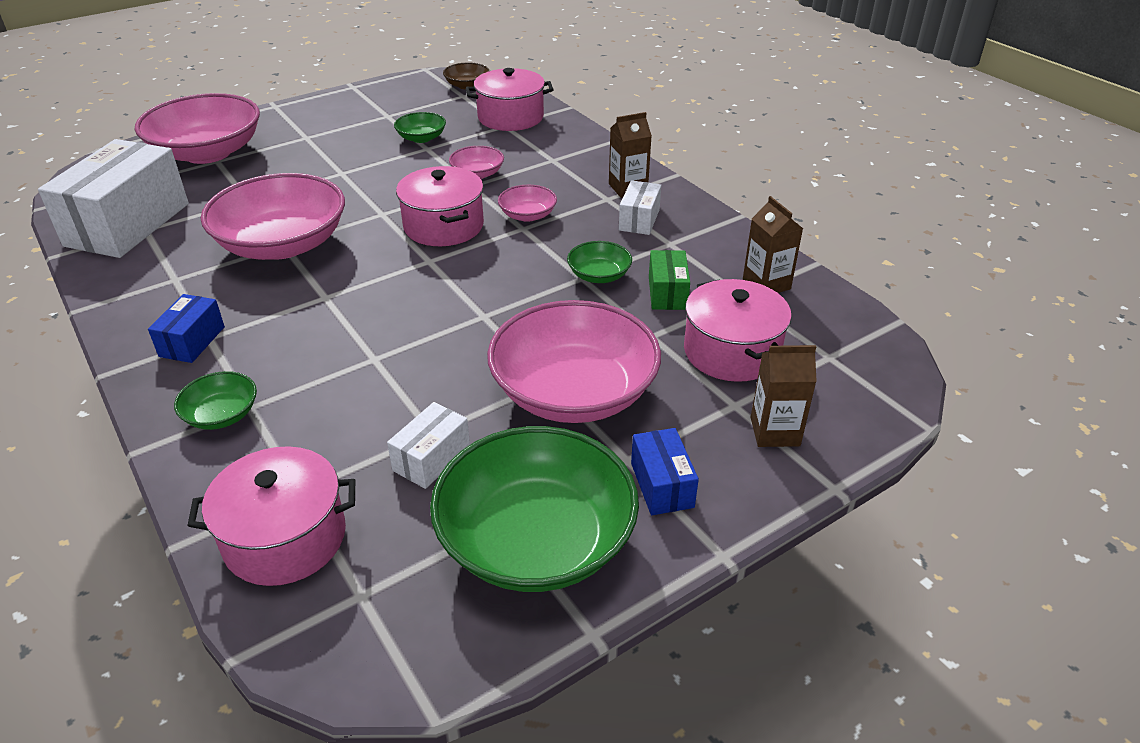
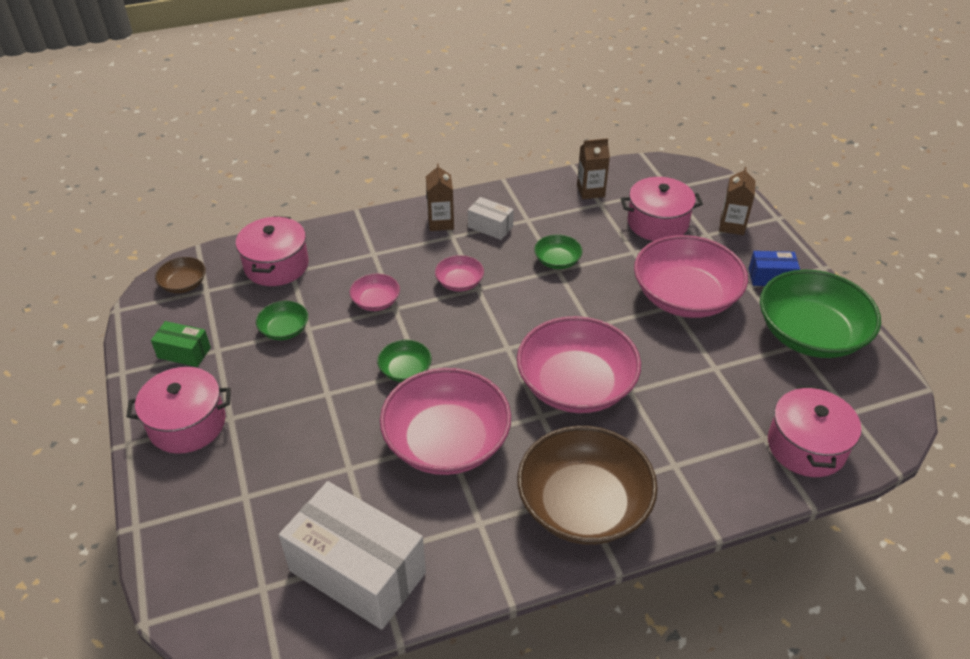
camera: 75 degrees left, 5 degrees up
(192, 341) = (583, 505): blue box -> brown bowl
(207, 152) = (219, 506): pink bowl -> pink bowl (576, 385)
(222, 415) = (682, 482): green bowl -> green bowl (405, 370)
(431, 458) = (740, 370): white box -> none
(443, 226) = (457, 333): pink pot -> pink pot (187, 424)
(667, 293) = (588, 234): green box -> green box (184, 353)

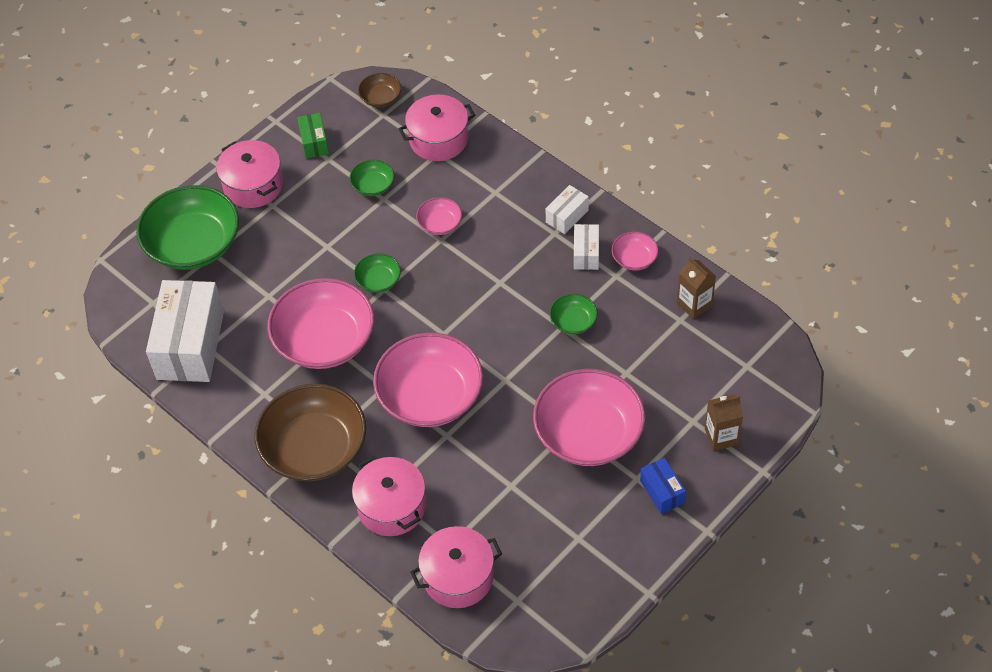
camera: 65 degrees right, 10 degrees up
(440, 222) = (567, 216): brown carton -> white box
(459, 282) = (499, 266): pink bowl -> pink bowl (634, 258)
(657, 223) = (682, 375): pink pot -> pink pot (392, 507)
(810, 334) = (600, 545): green bowl -> green bowl (193, 244)

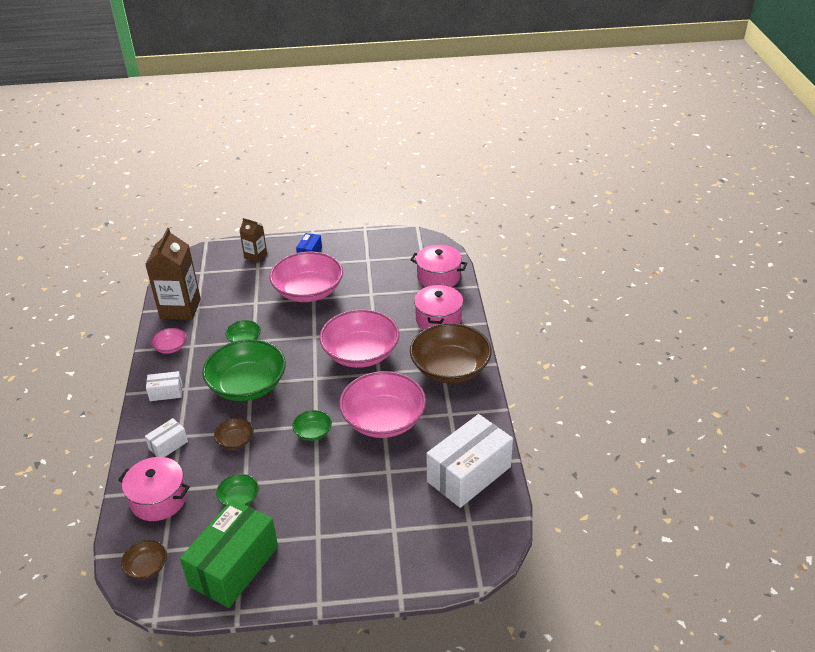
camera: 140 degrees left, 15 degrees down
(193, 244) = (401, 547): green bowl -> green bowl (247, 385)
(253, 185) = (313, 564): pink pot -> none
(314, 142) = (234, 566): green box -> green box, size x2.14
(440, 224) = (235, 440): pink bowl -> brown bowl
(586, 254) = (188, 366): white box -> white box (168, 445)
(694, 305) = (180, 308): brown carton -> brown carton, size x1.87

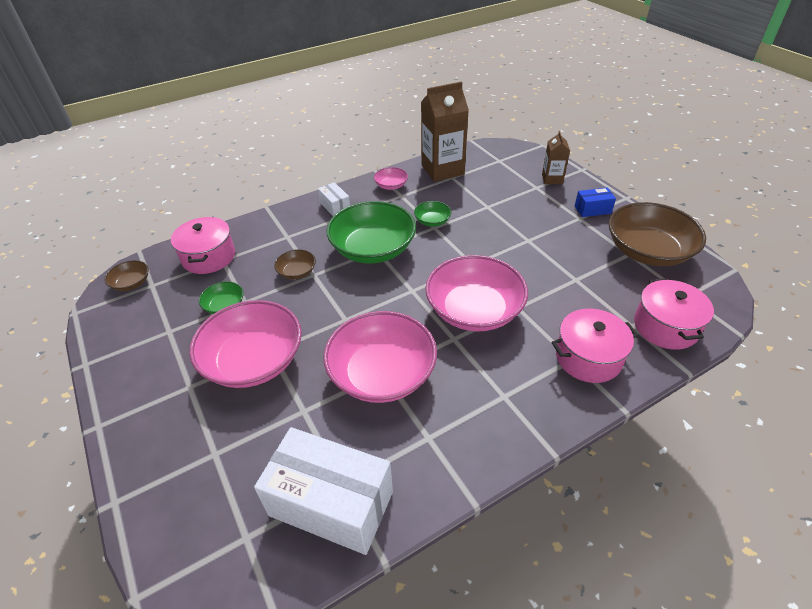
camera: 65 degrees right, 5 degrees up
(168, 445) = (273, 235): white box -> none
(234, 566) = (139, 338): green box -> none
(308, 291) = (535, 232): pink bowl -> pink bowl (253, 360)
(313, 432) = (333, 321): green bowl -> none
(450, 368) = (510, 405): brown bowl -> brown bowl (648, 251)

